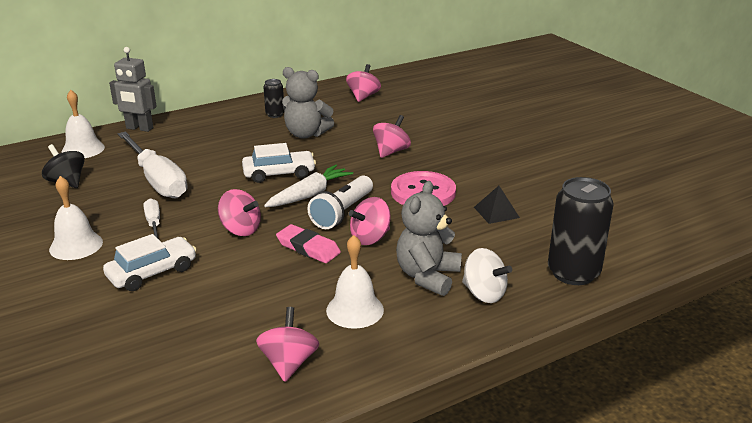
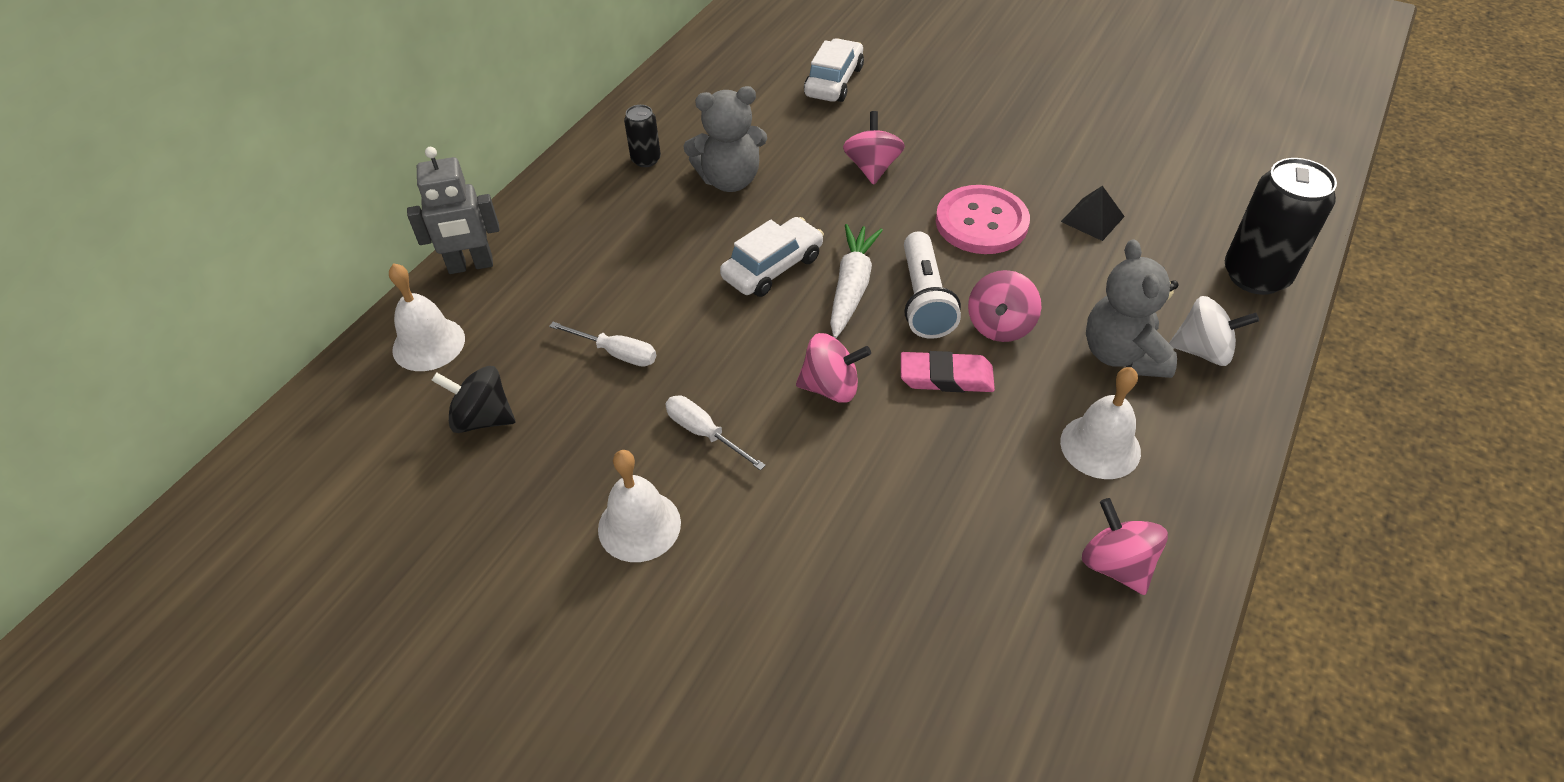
camera: 30 degrees left, 20 degrees up
(152, 272) = (800, 517): white car -> white car (833, 81)
(157, 180) = (616, 353): white screwdriver -> white screwdriver, size x0.48
(363, 96) = (731, 80): pink spinning top -> none

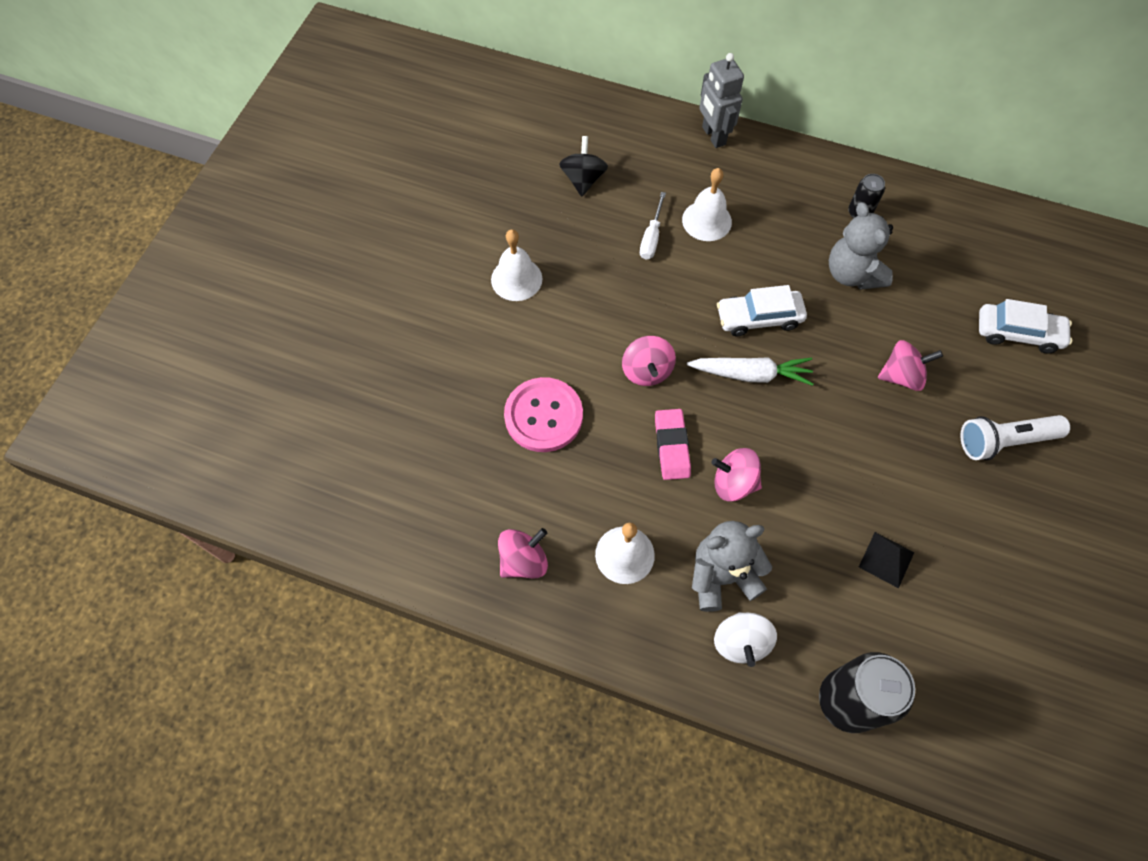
camera: 80 degrees right, 15 degrees up
(428, 344) = (637, 134): white bell -> white bell (706, 220)
(704, 433) = (592, 301): white screwdriver -> none
(772, 267) = (759, 318): white car -> white car turned 135 degrees clockwise
(924, 299) = (749, 427): white flashlight -> white flashlight (1004, 441)
(981, 222) = (854, 466): pink button -> pink button (543, 416)

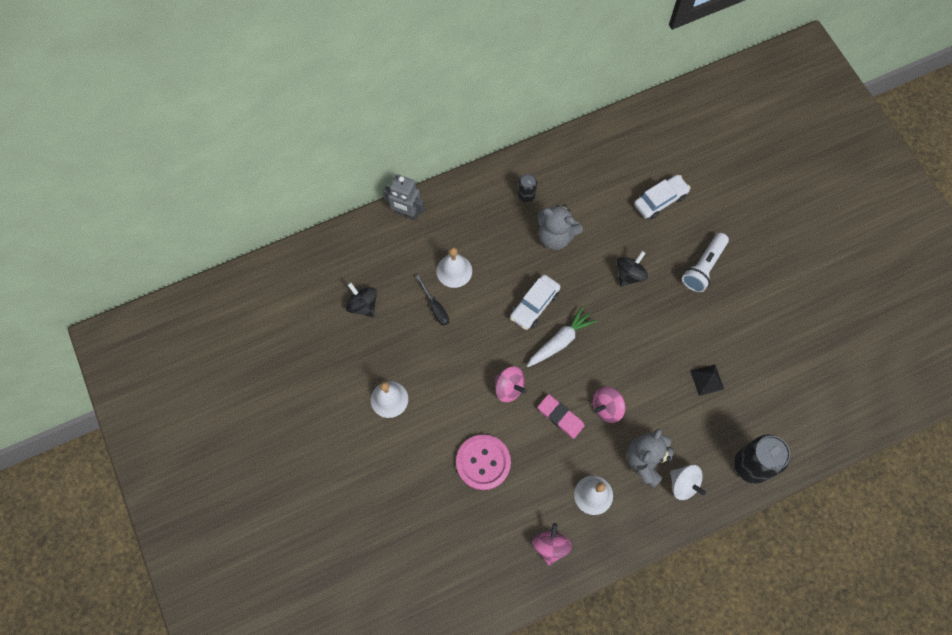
camera: 45 degrees left, 5 degrees up
(651, 237) = (435, 307): white screwdriver -> black screwdriver
(901, 376) = (629, 274): pink spinning top -> black spinning top

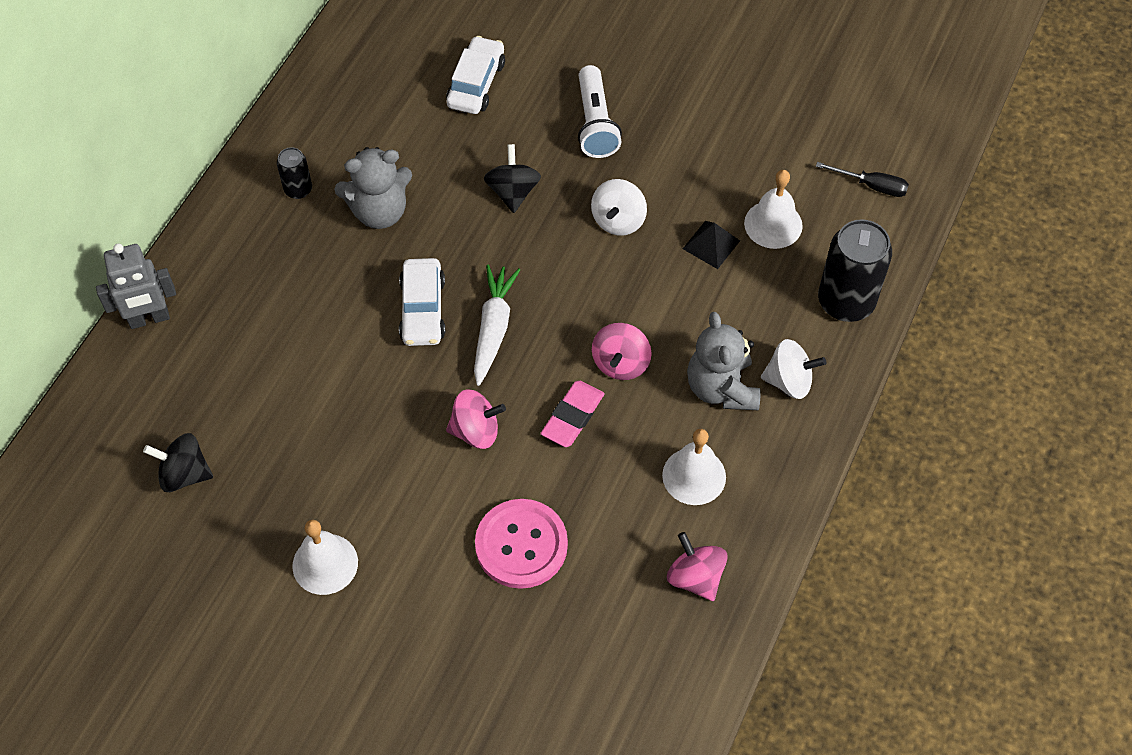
camera: 40 degrees left, 10 degrees down
(435, 307) = (291, 405): black screwdriver -> black screwdriver (871, 186)
(454, 271) = (278, 343): white bell -> white bell (773, 224)
(560, 417) = (572, 416): pink eraser -> pink eraser turned 60 degrees counterclockwise
(670, 330) = (618, 220): none -> white spinning top

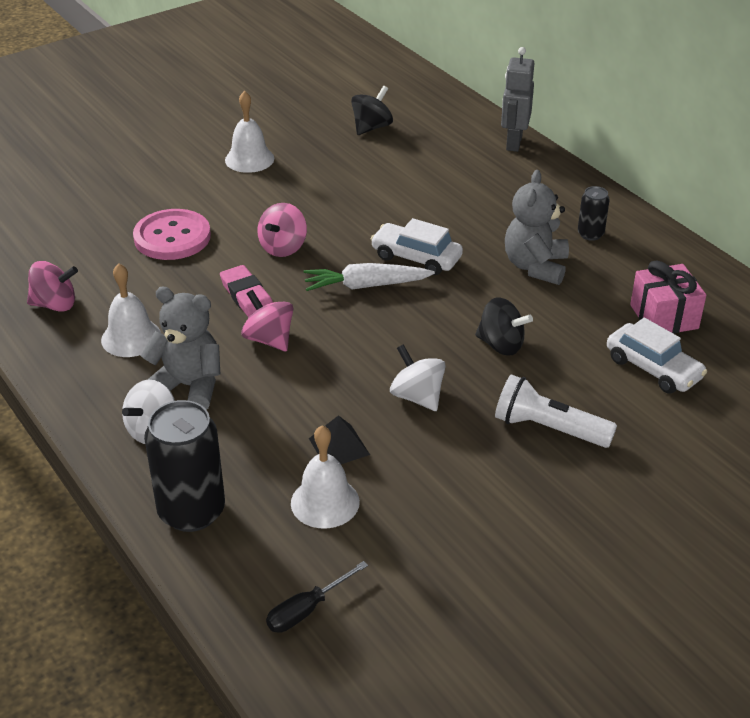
camera: 120 degrees right, 20 degrees down
(399, 97) = (664, 317): none -> pink gift
(493, 328) = (366, 286): white carrot -> white carrot turned 135 degrees clockwise

